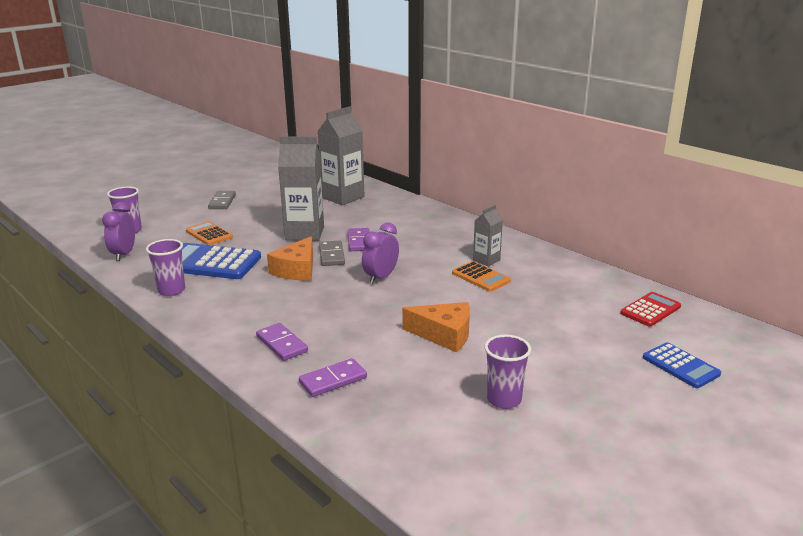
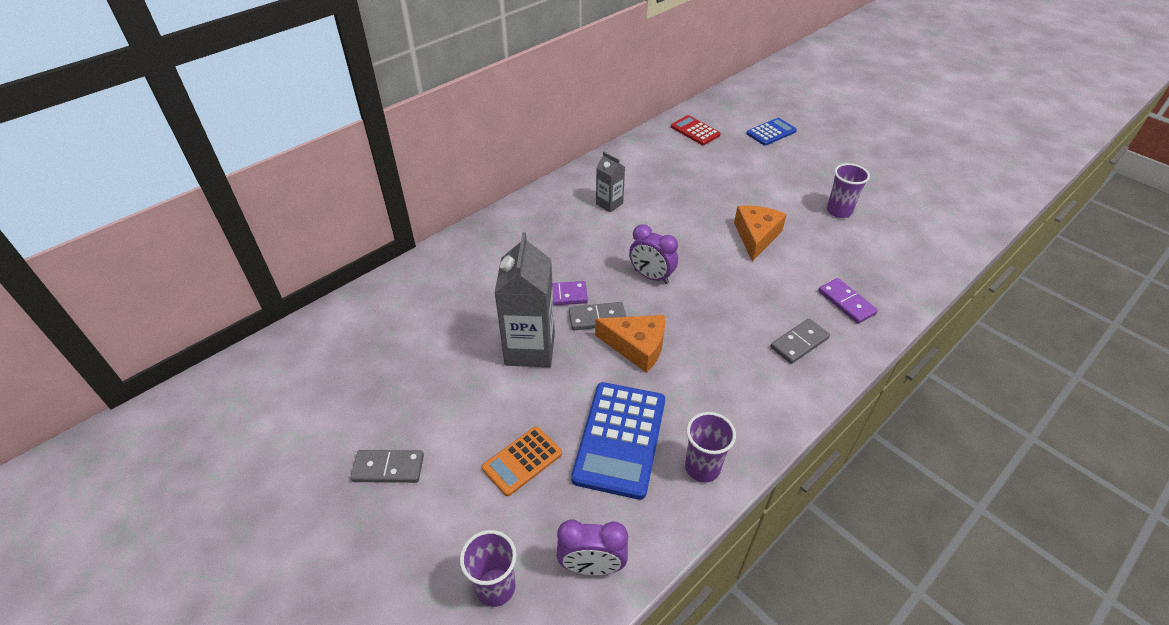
camera: 90 degrees left, 20 degrees up
(282, 344) = (799, 343): purple domino -> grey domino
(343, 197) = (407, 318): grey carton -> none
(481, 277) = (646, 209): orange calculator -> none

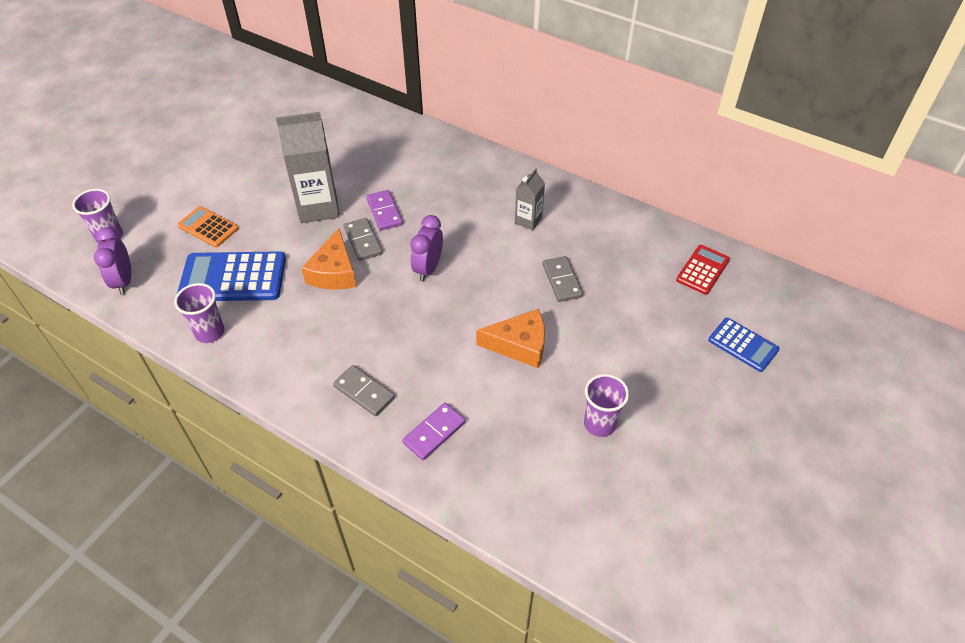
camera: 75 degrees right, 5 degrees up
(388, 468) = (197, 164): grey domino -> grey domino (562, 280)

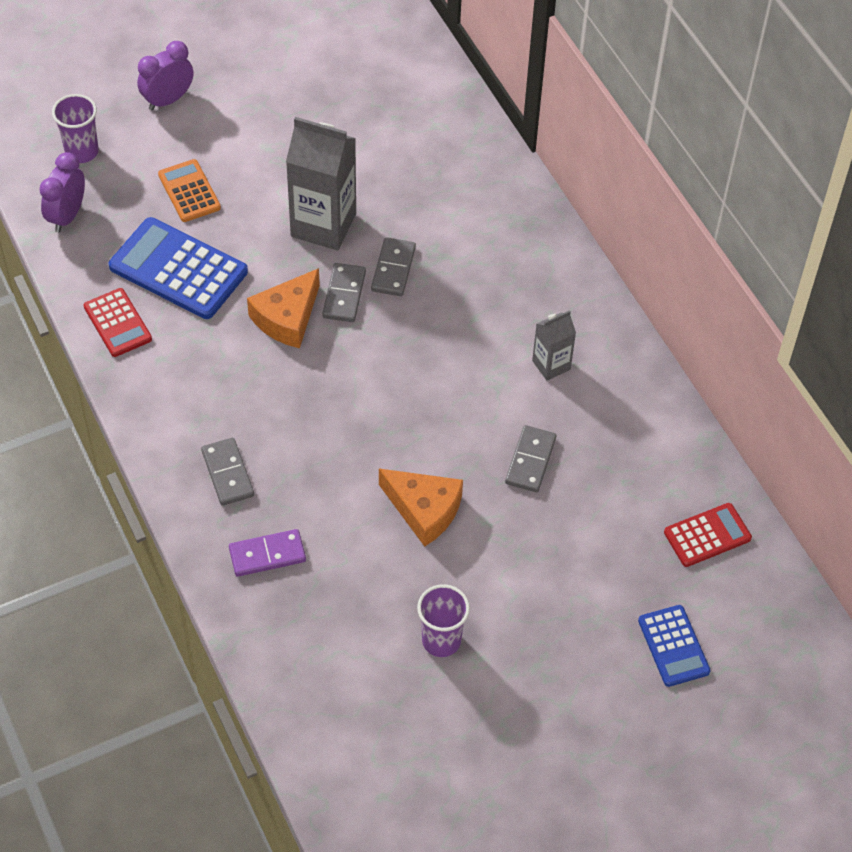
camera: 30 degrees right, 5 degrees up
(210, 332) = (118, 323): purple cup -> red calculator
(384, 212) = (393, 269): purple domino -> grey domino
(428, 268) = (392, 367): purple clock -> purple clock (168, 100)

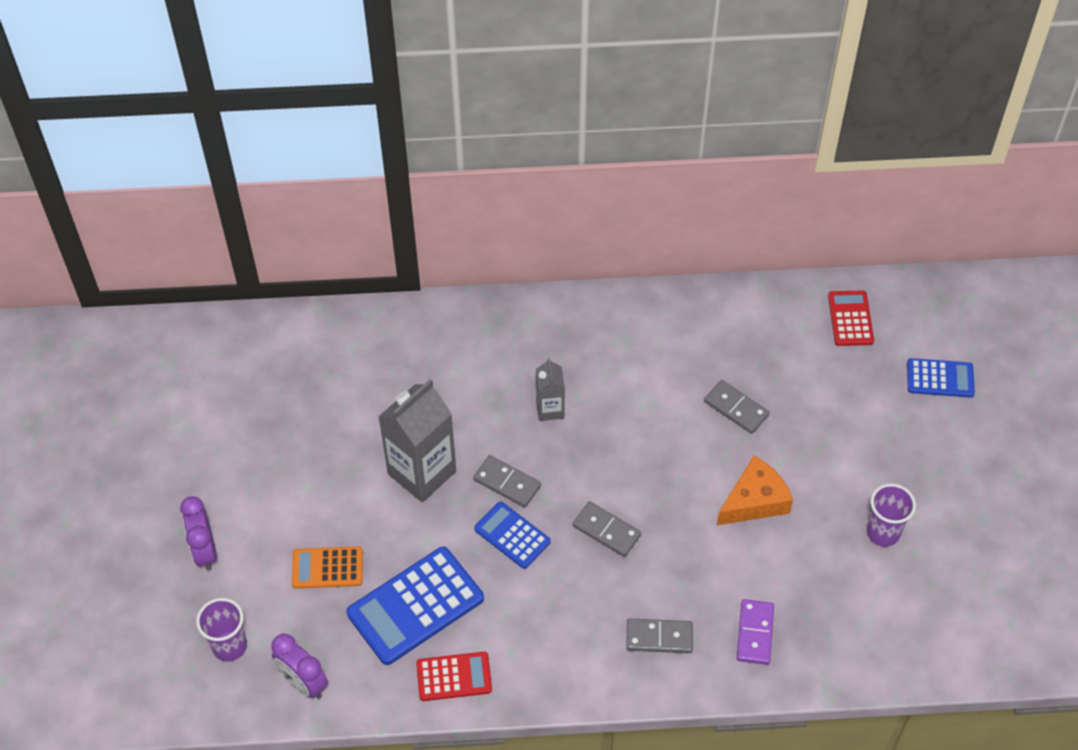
camera: 65 degrees left, 0 degrees up
(287, 318) = (512, 535): orange cheese -> blue calculator
(393, 269) = (496, 436): grey domino -> grey domino (606, 531)
(551, 365) = (648, 359): grey carton -> grey carton (550, 409)

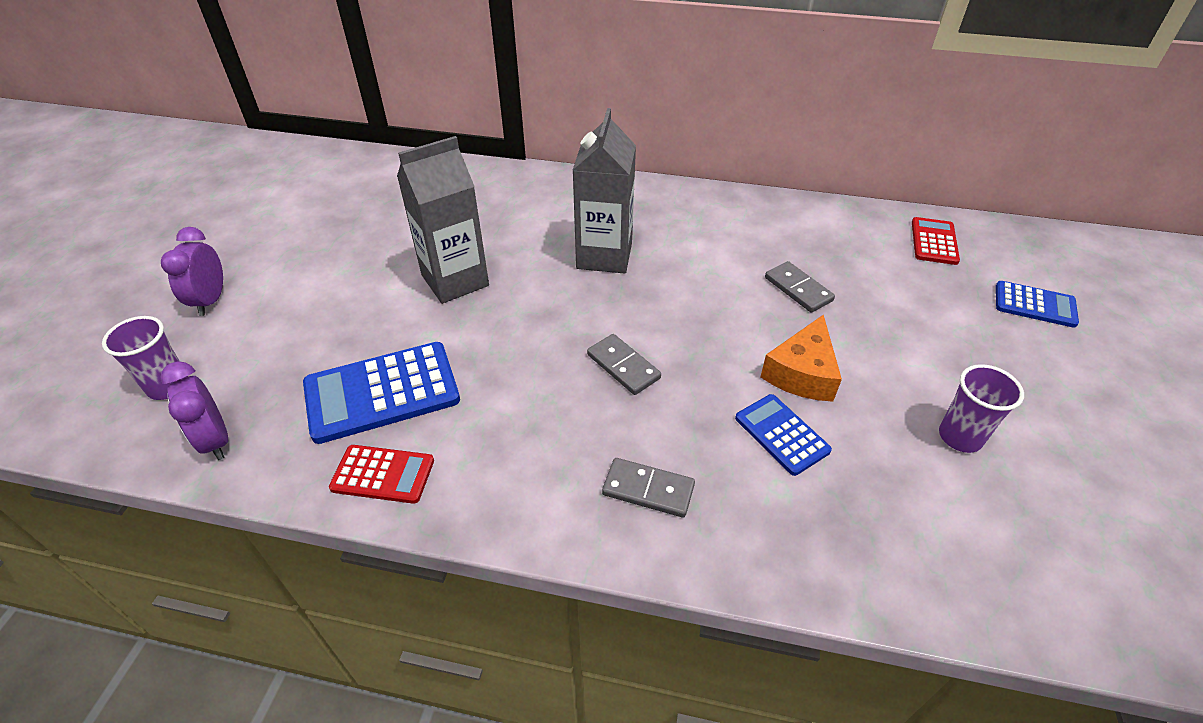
camera: 15 degrees right, 10 degrees down
(327, 568) = (314, 339): orange calculator -> none
(507, 483) = (535, 304): grey domino -> none
(512, 535) = (519, 350): blue calculator -> blue calculator (781, 434)
(550, 409) = (604, 256): grey carton -> grey carton, size x1.89
(754, 501) = (802, 373): orange cheese -> orange cheese turned 135 degrees clockwise
(755, 633) = (774, 514): purple domino -> none

